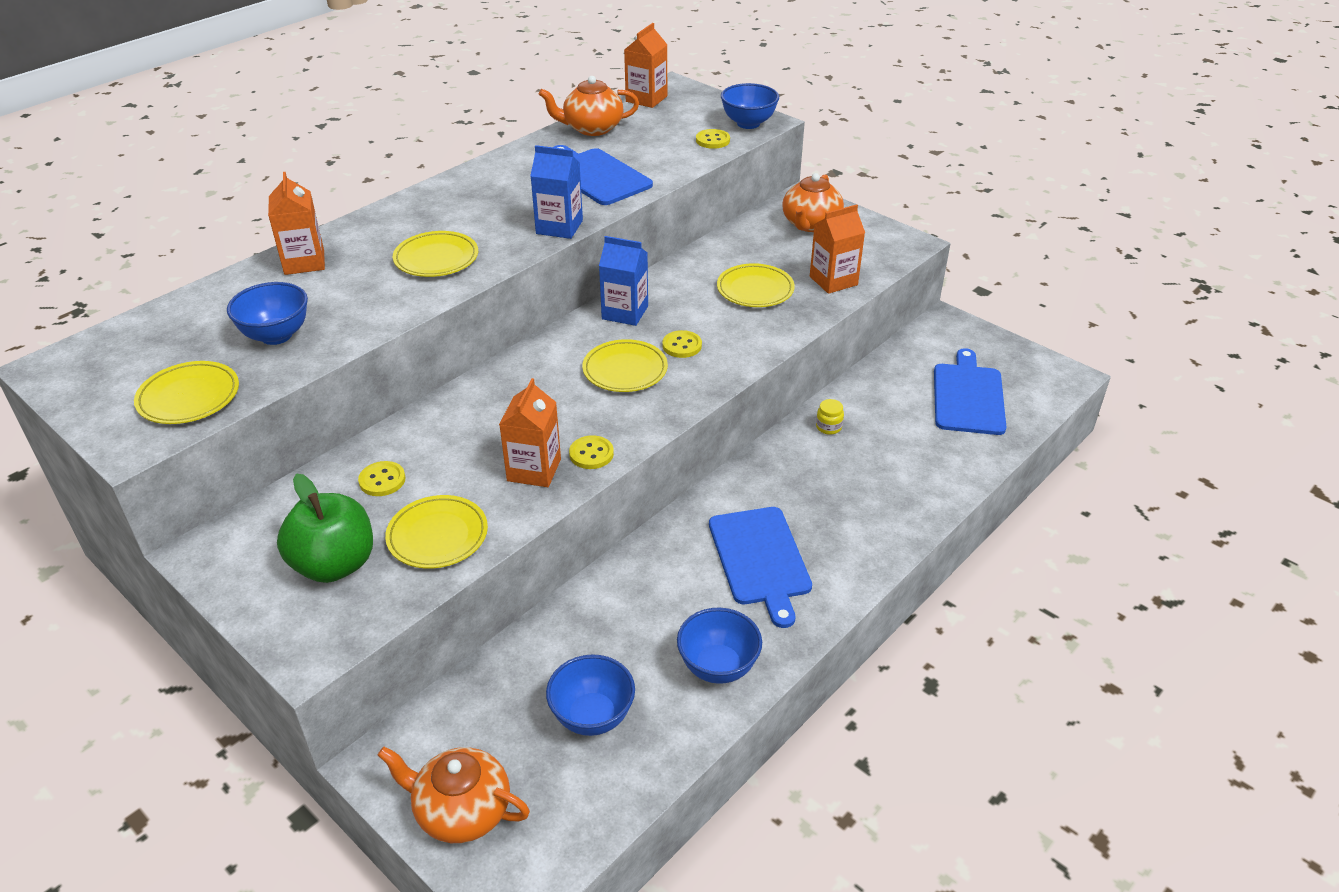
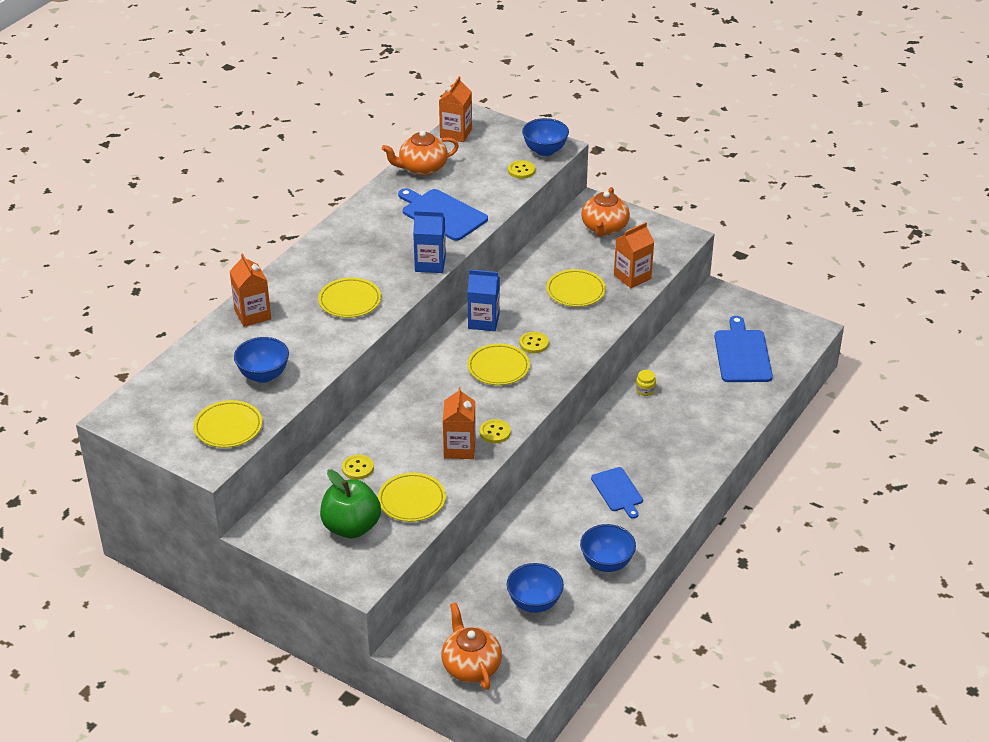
camera: 10 degrees left, 0 degrees up
(461, 811) = (471, 666): orange teapot -> orange teapot turned 60 degrees clockwise
(760, 559) = (617, 491): blue cutting board -> blue cutting board, size x0.64

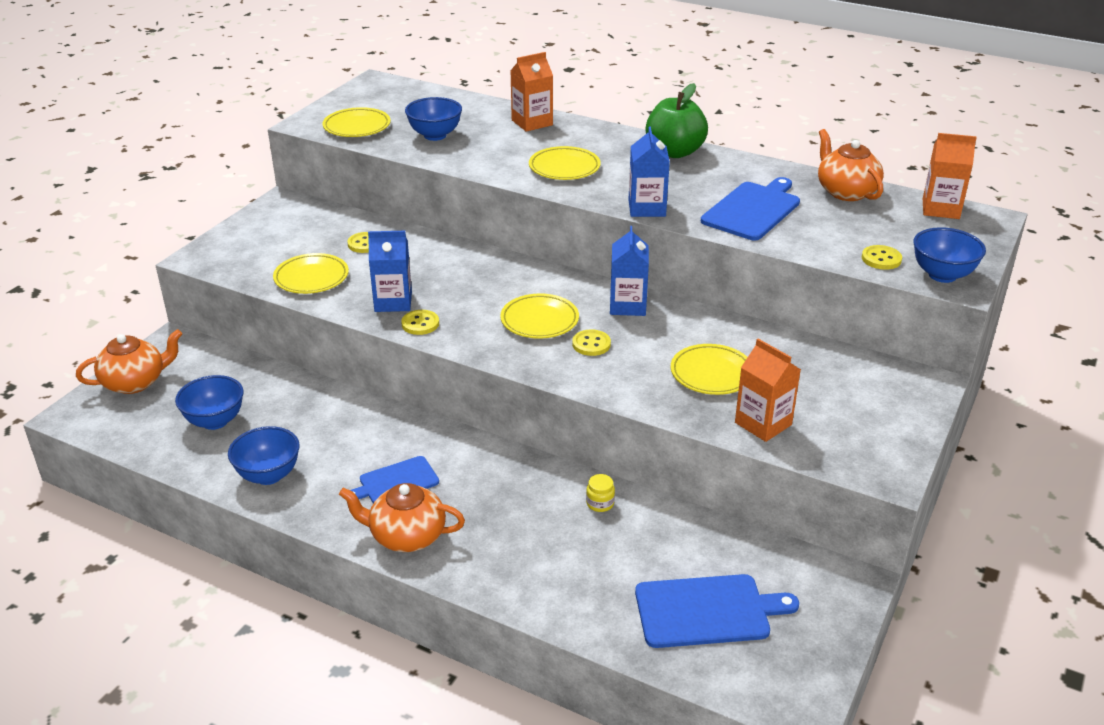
camera: 85 degrees right, 5 degrees down
(351, 527) = (277, 247): green apple -> green apple (674, 152)
(459, 448) = (393, 302): orange carton -> blue carton
(604, 228) = (872, 395): orange teapot -> orange teapot (406, 536)

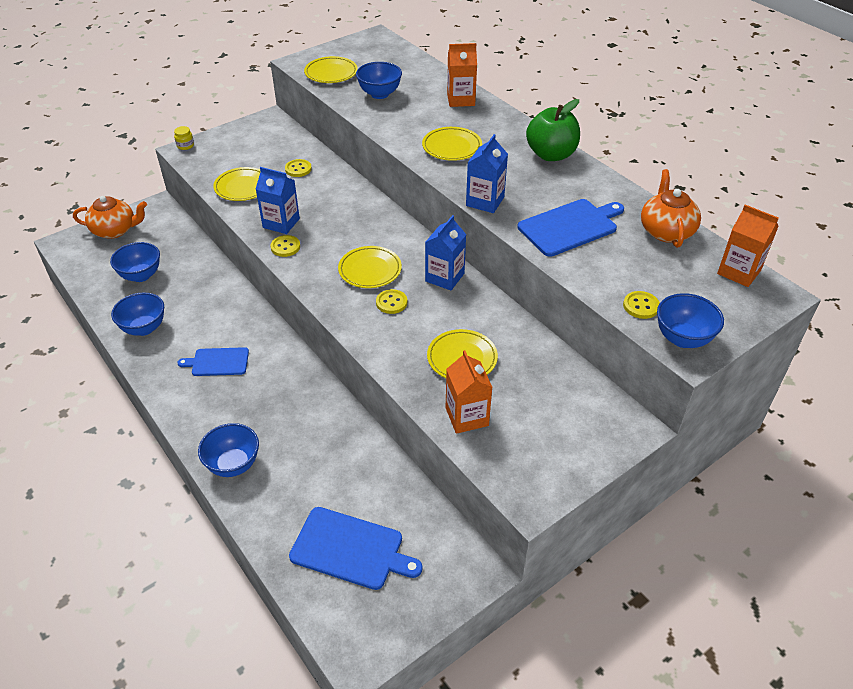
camera: 25 degrees right, 10 degrees up
(406, 536) = (194, 407): orange teapot -> none
(504, 577) = (233, 464): none -> blue bowl
(600, 503) = (340, 430): yellow jar -> yellow jar (185, 146)

